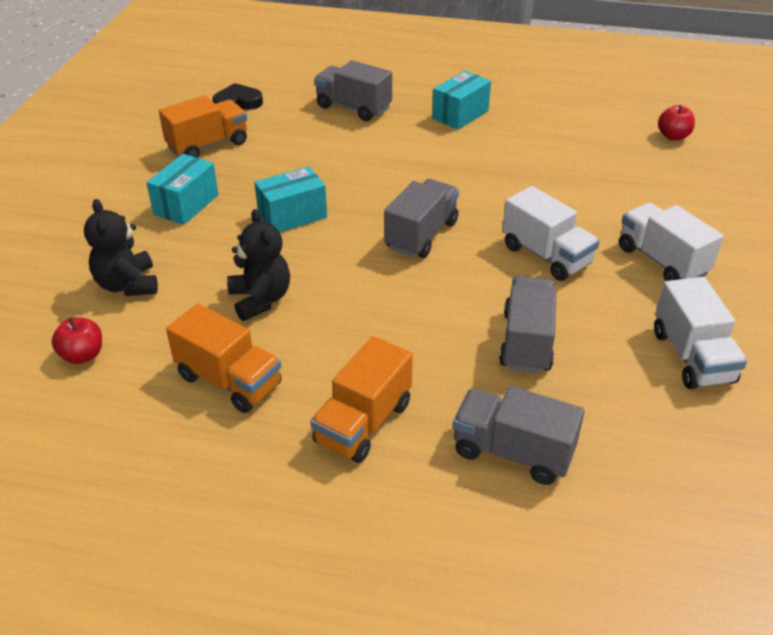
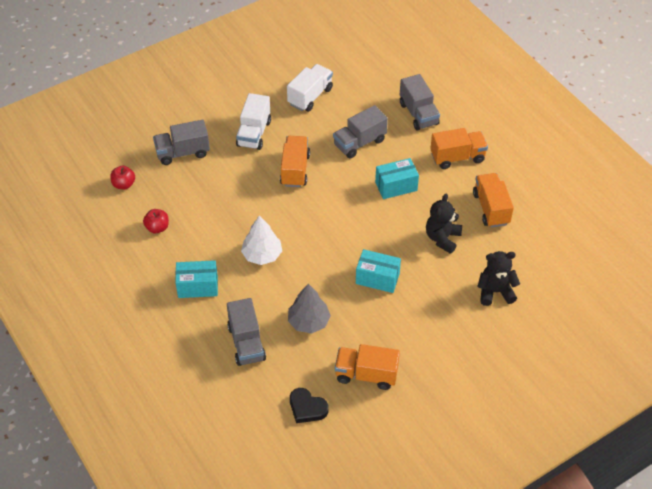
camera: 135 degrees left, 10 degrees up
(82, 355) = (542, 264): red apple -> red apple (157, 228)
(127, 285) = (495, 292): black teddy bear -> black teddy bear turned 120 degrees counterclockwise
(186, 204) = (422, 329): turquoise box -> turquoise box (396, 186)
(317, 148) = (309, 322): none -> grey tree
(421, 235) = (332, 220): grey truck -> grey truck (182, 152)
(444, 165) = (262, 255): none -> white tree
(546, 255) = (295, 170): white truck -> orange truck

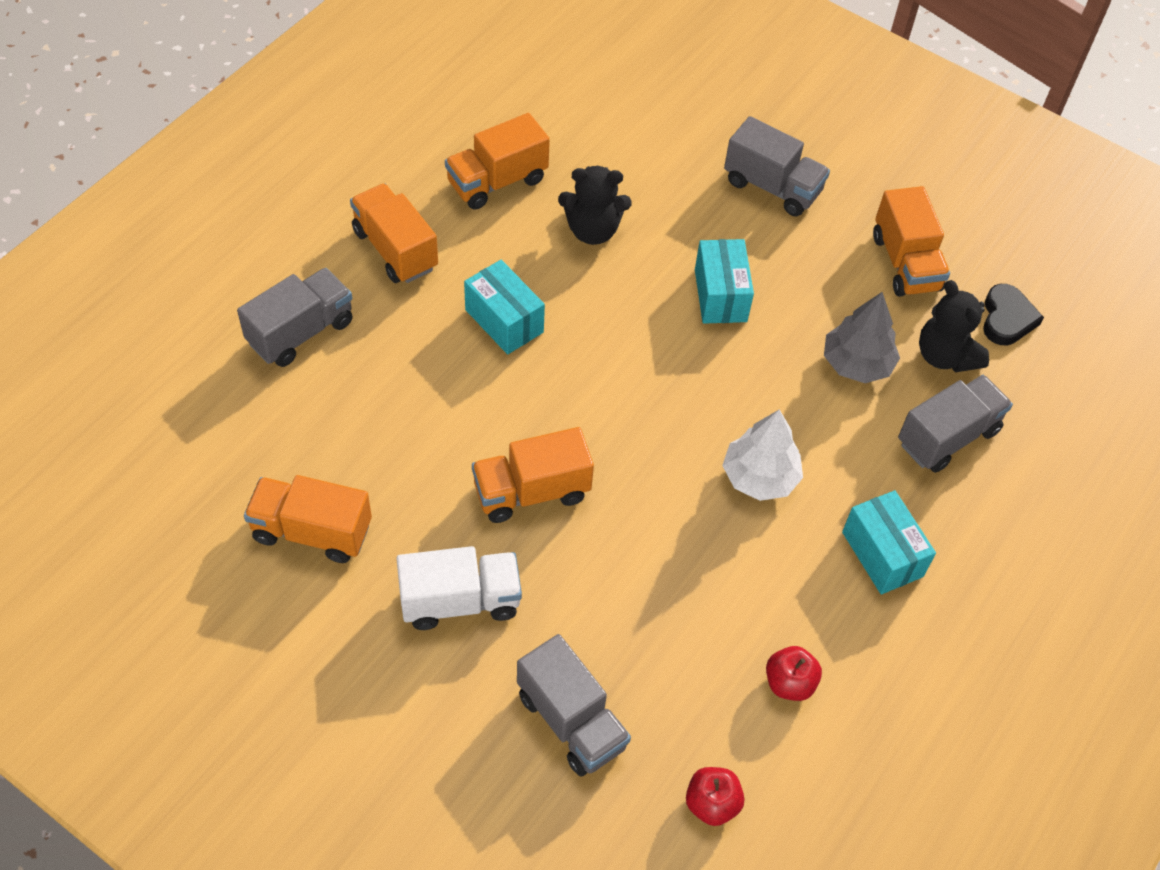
camera: 115 degrees left, 5 degrees up
(310, 96) = (312, 531): white truck -> orange truck
(359, 143) = (415, 406): grey truck -> grey truck (772, 187)
(495, 292) = (666, 145): black teddy bear -> black teddy bear (945, 356)

